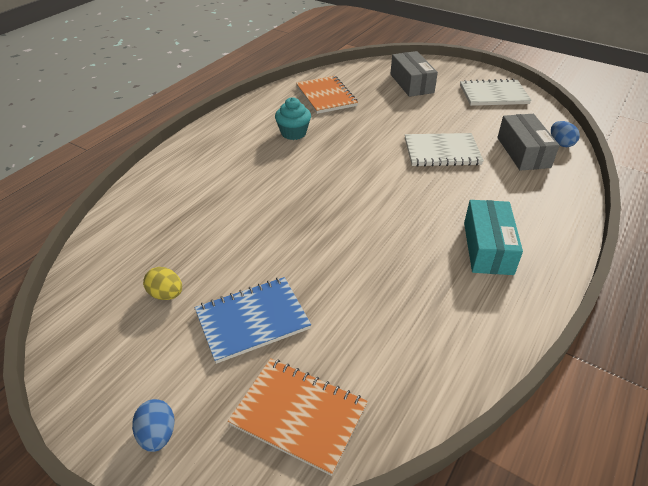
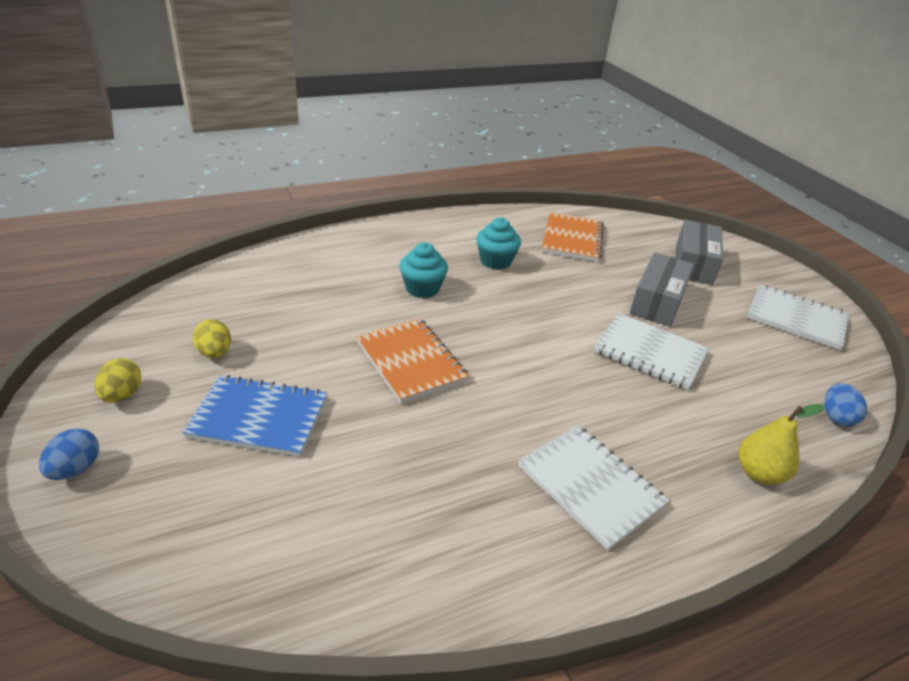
camera: 30 degrees right, 5 degrees down
(129, 363) = (122, 395): none -> yellow egg
(265, 174) = (422, 288): none -> turquoise cupcake
(299, 415) = (199, 532): orange notebook -> orange notebook (410, 361)
(487, 248) = (590, 486): turquoise box -> white notebook
(523, 152) = (765, 402): grey box -> grey box (657, 301)
(556, 194) = (759, 473): none -> yellow pear

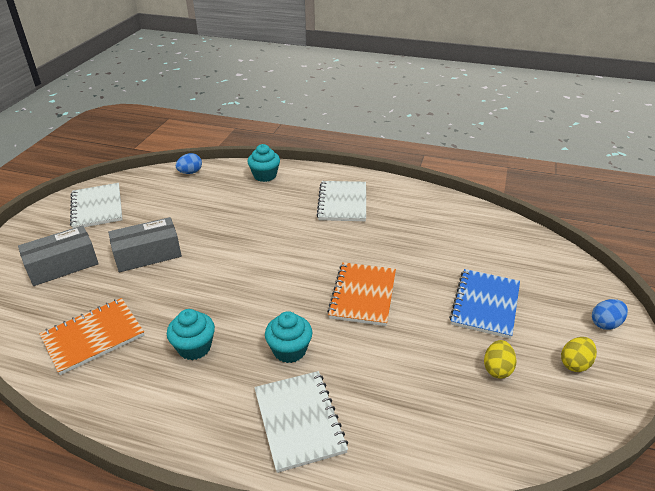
camera: 135 degrees left, 0 degrees up
(258, 418) = (485, 304): blue notebook -> blue notebook turned 60 degrees clockwise
(650, 353) = (216, 232): white notebook -> white notebook (299, 421)
(759, 473) = (265, 176): yellow pear -> turquoise cupcake

